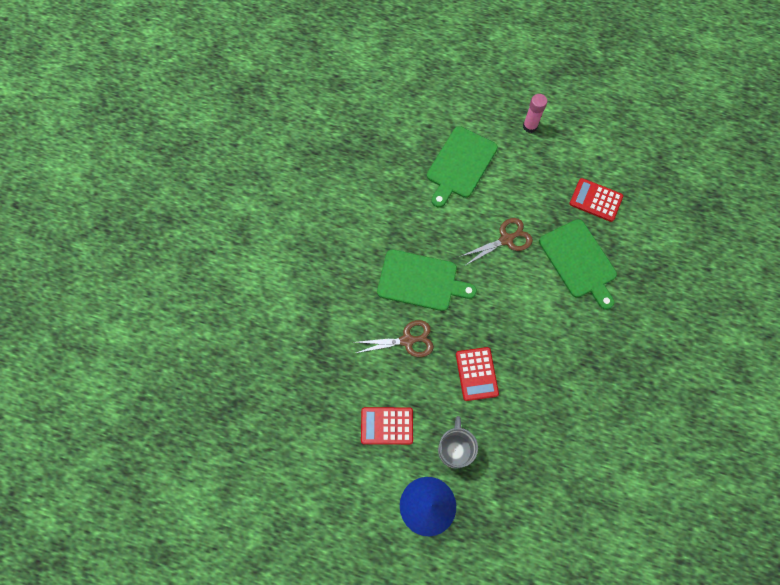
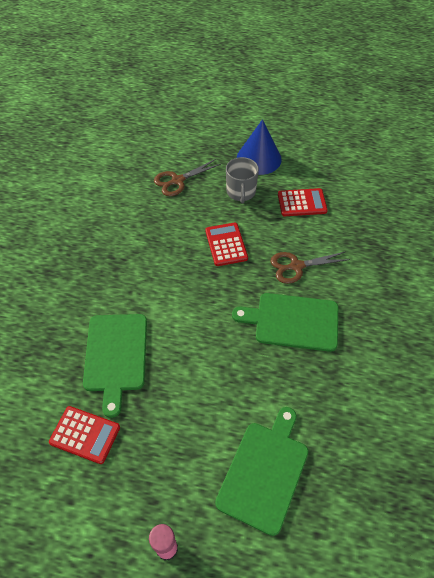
camera: 175 degrees right, 15 degrees down
(506, 239) = (200, 374): brown scissors -> brown scissors (177, 181)
(579, 261) = (116, 356): green cutting board -> green cutting board turned 150 degrees counterclockwise

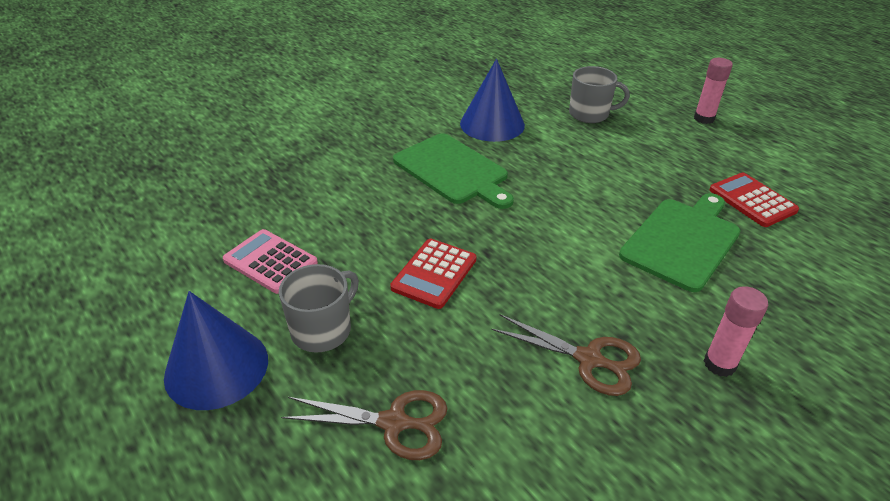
camera: 140 degrees left, 15 degrees down
(65, 281) = (719, 364): none -> pink glue stick
(264, 472) = (590, 114): green cutting board -> grey mug
(296, 266) = (383, 206): brown scissors -> brown scissors (589, 359)
(302, 203) = (270, 261): red calculator -> pink calculator
(320, 393) = (492, 124): none -> blue cone

